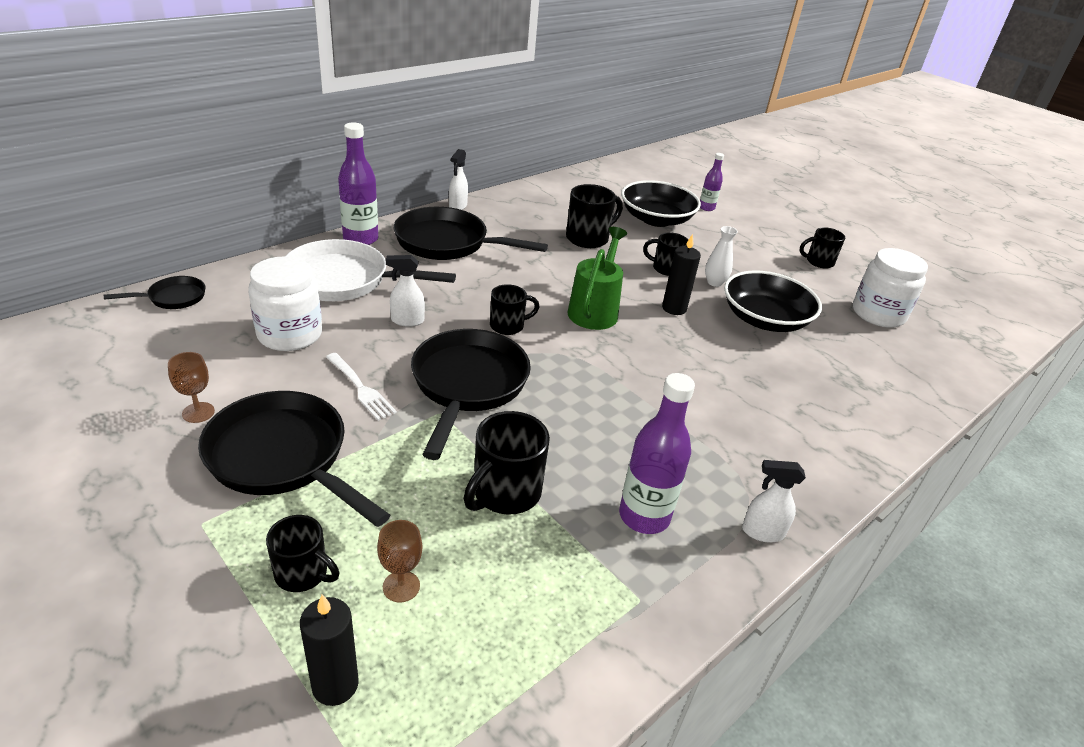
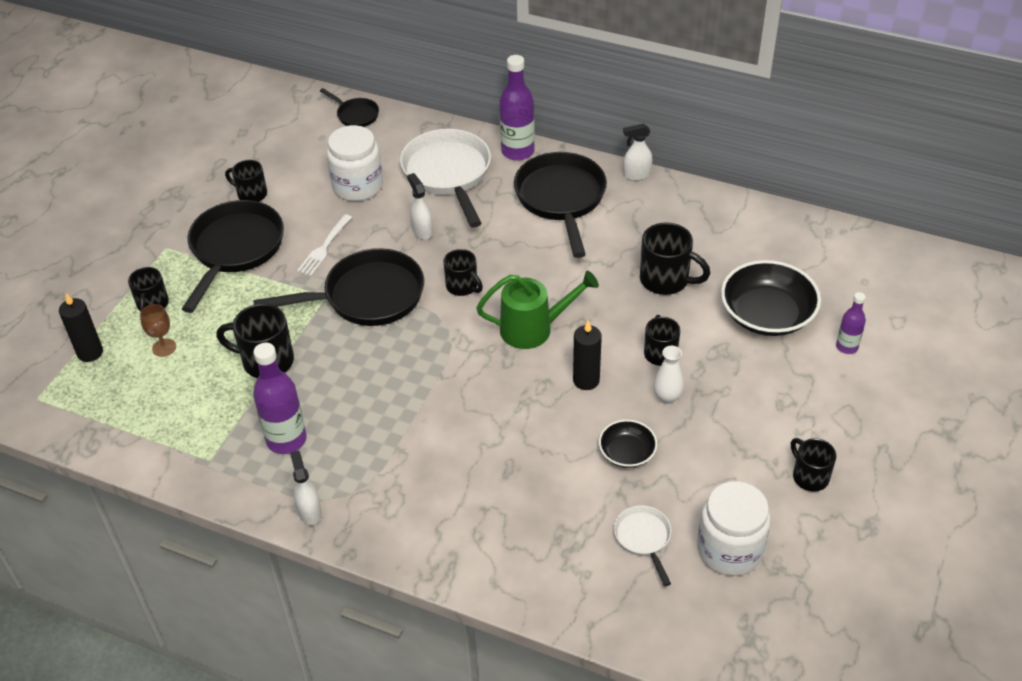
camera: 70 degrees right, 10 degrees up
(198, 412) = (251, 194): brown goblet -> black mug
(764, 319) = (627, 452): black bowl -> black bowl, size x0.54
(858, 344) = (643, 538): none -> white pan

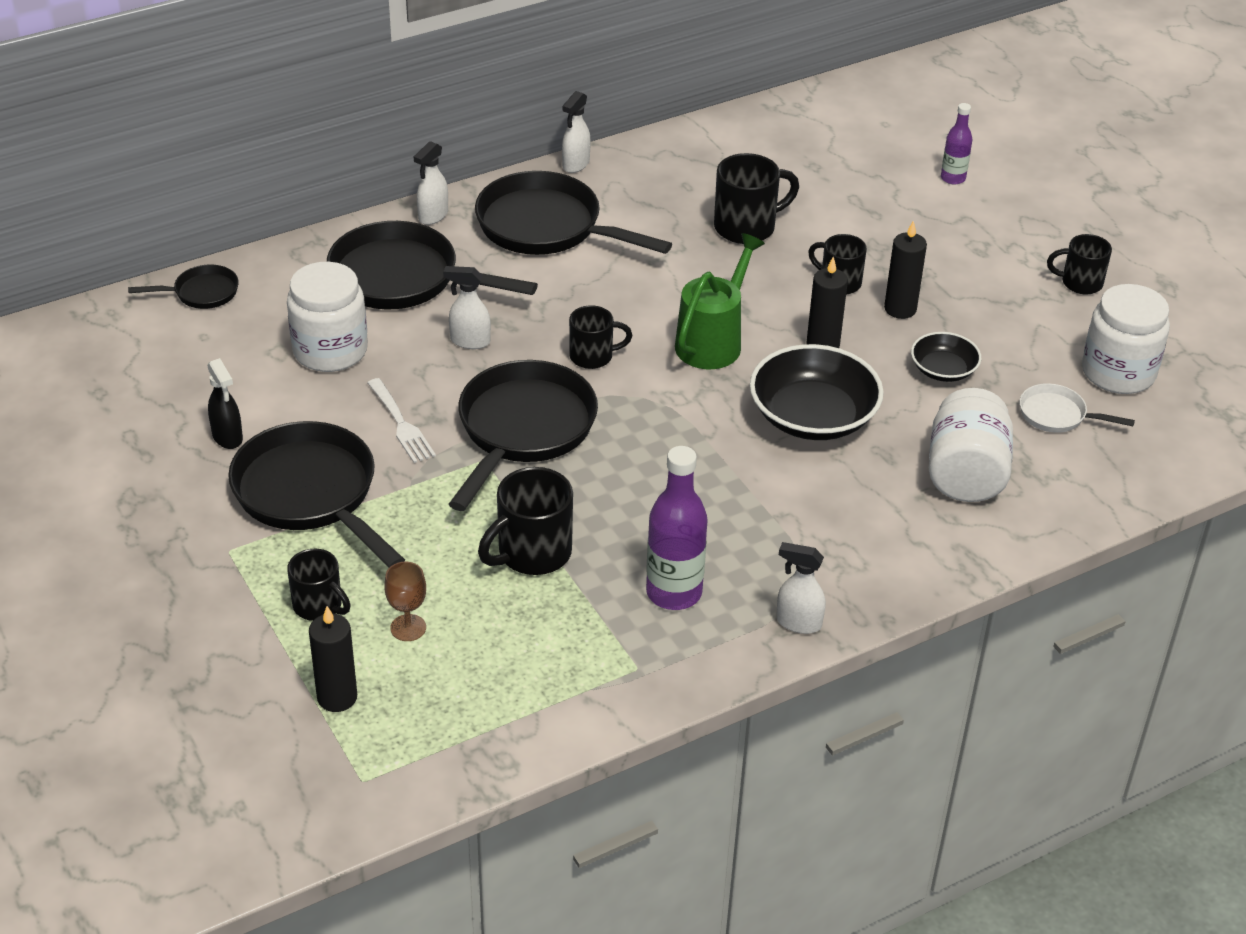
camera: 55 degrees left, 5 degrees down
(251, 194) = (227, 437): black mug -> black spray bottle
(448, 174) = (402, 279): white pan -> black pan
(517, 151) = (433, 216): purple bottle -> white spray bottle
(530, 520) = (965, 474): none -> white jar
(667, 397) = (900, 309): white vase -> black candle
(767, 315) = (863, 197): black bowl -> black bowl (813, 416)

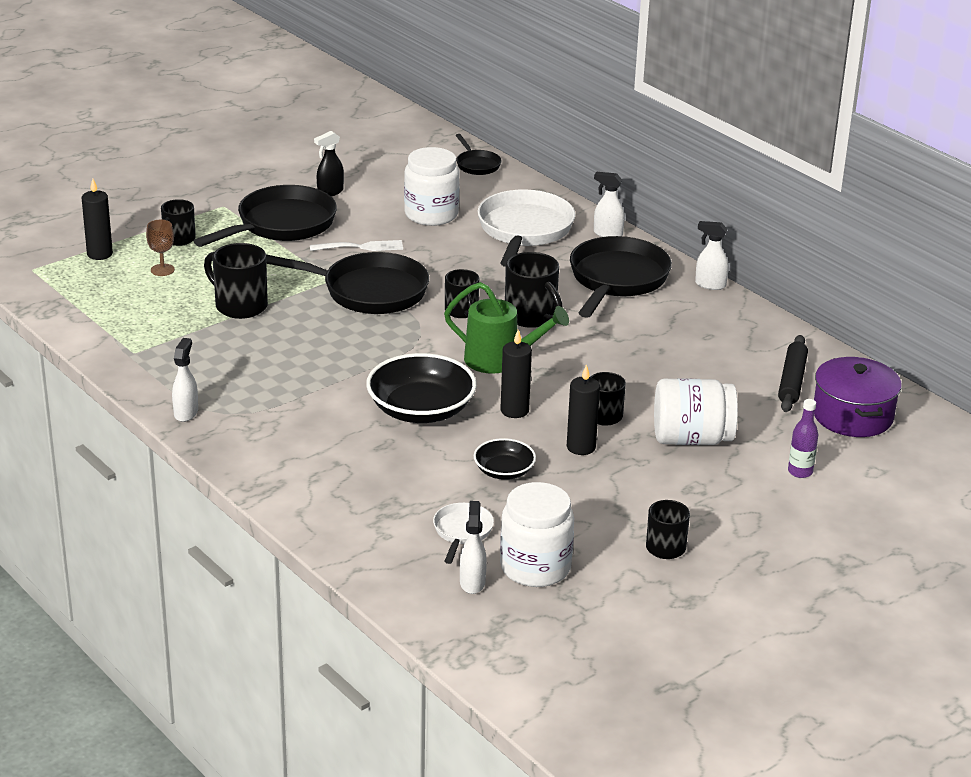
camera: 80 degrees right, 10 degrees down
(401, 424) = (361, 247): white fork -> white fork turned 150 degrees counterclockwise
(402, 279) = (524, 231): black pan -> white pan
(469, 341) = (461, 262): white spray bottle -> white spray bottle (472, 582)
(674, 593) = (209, 361): purple bottle -> none
(747, 227) = (663, 367): black mug -> black mug (532, 317)
(786, 150) = (792, 381): none -> black rolling pin
(855, 127) = (852, 416): none -> purple pot
(965, 474) = (370, 484): white jar -> white jar (691, 439)

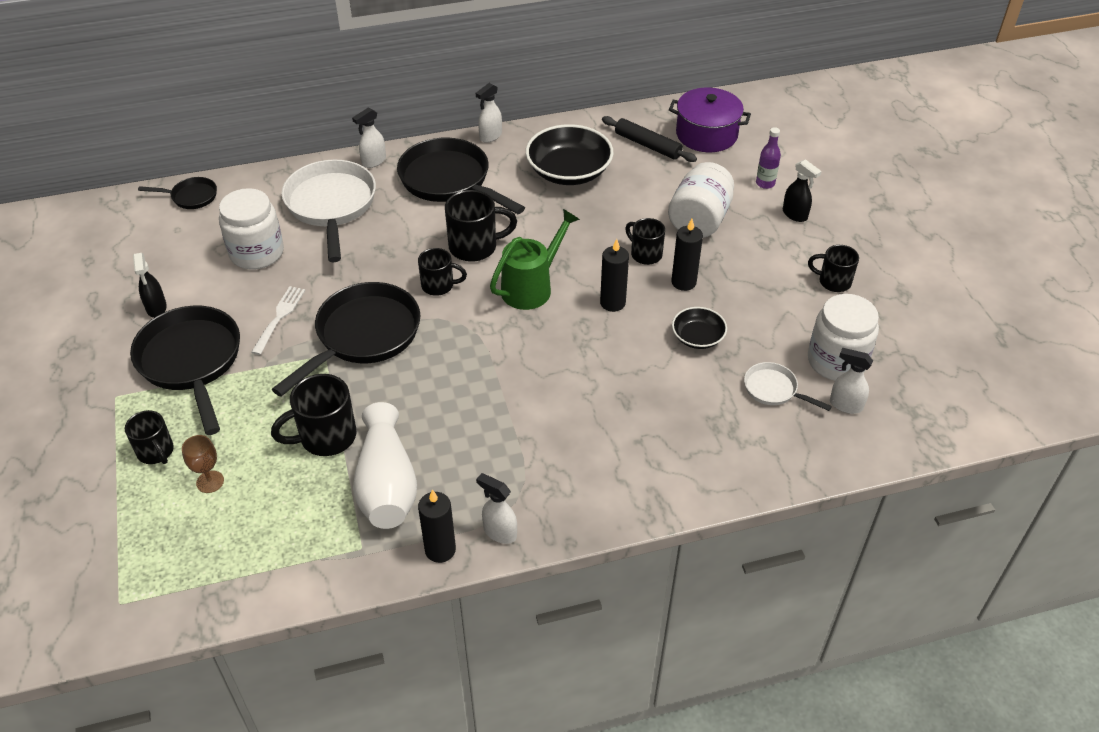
camera: 65 degrees left, 15 degrees up
(99, 254) = (134, 529): black candle -> black candle (440, 550)
(205, 347) = (387, 485): none -> white vase
(421, 410) = (582, 360): black bowl -> black bowl (569, 171)
(524, 231) = (331, 206): white pan -> white pan turned 45 degrees clockwise
(761, 502) = (795, 215): none -> black spray bottle

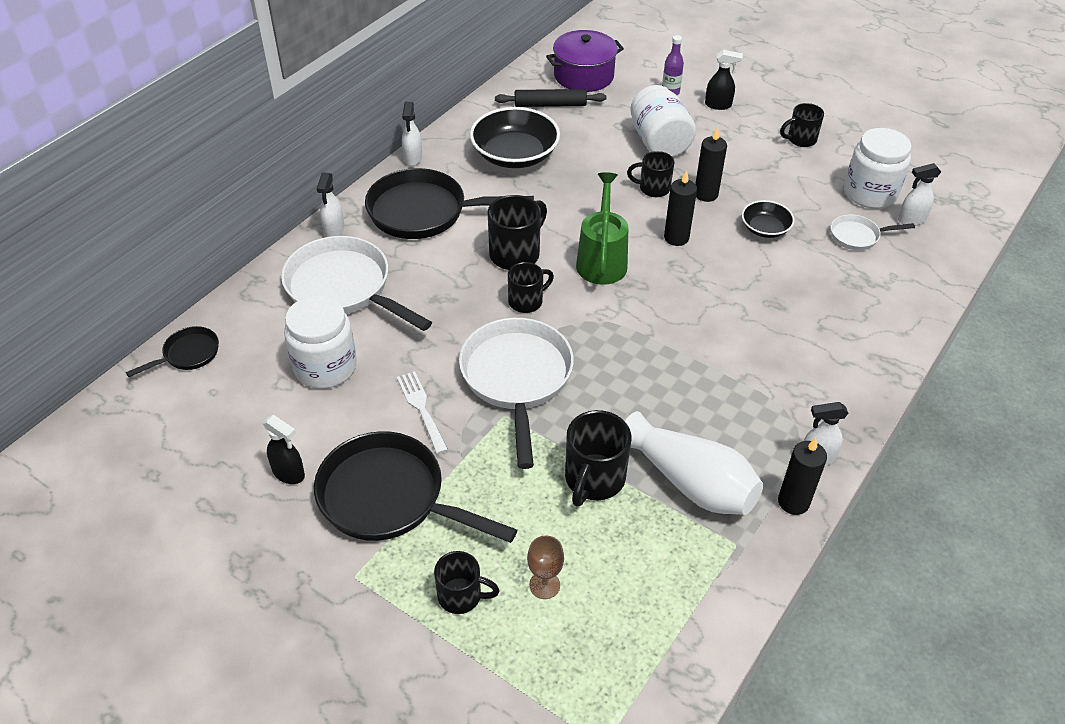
camera: 40 degrees left, 0 degrees up
(363, 336) = (517, 379): black pan -> white pan

